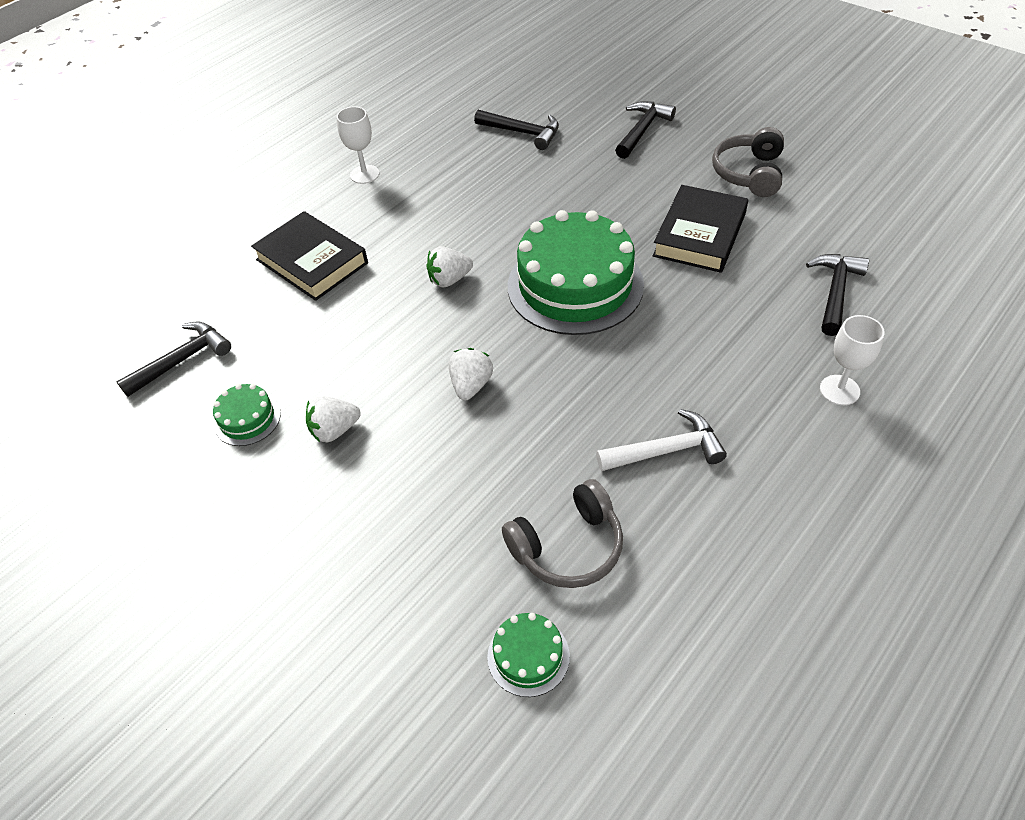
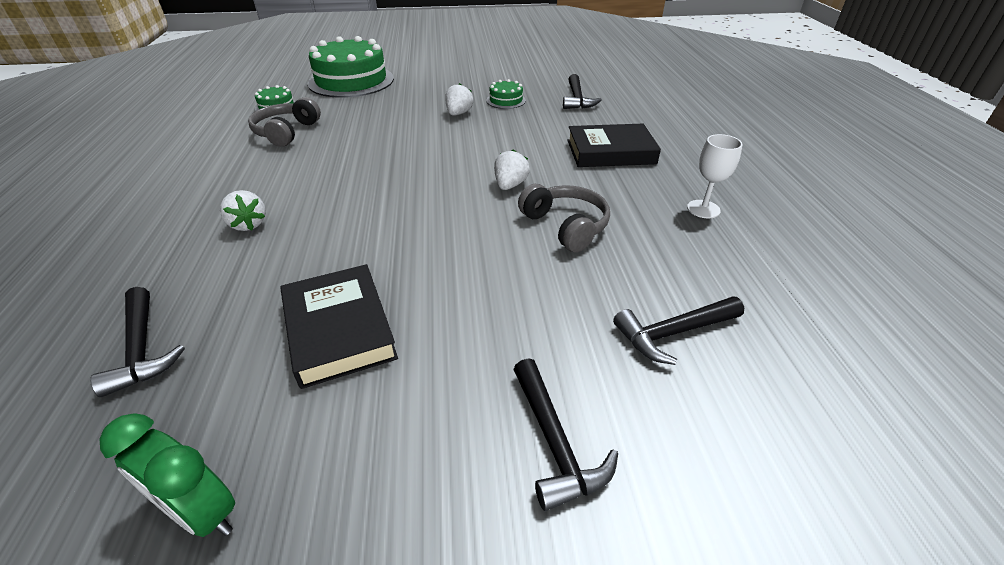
camera: 130 degrees right, 10 degrees down
(471, 385) = (413, 152): white strawberry -> white strawberry (248, 224)
(575, 285) = (414, 226): green cake -> green cake (351, 81)
(667, 450) = (256, 180): white hammer -> none
(749, 173) = (333, 466): grey headphones -> grey headphones (565, 226)
(819, 188) = (201, 512): none -> green clock
(839, 390) = (123, 265): white goblet -> none

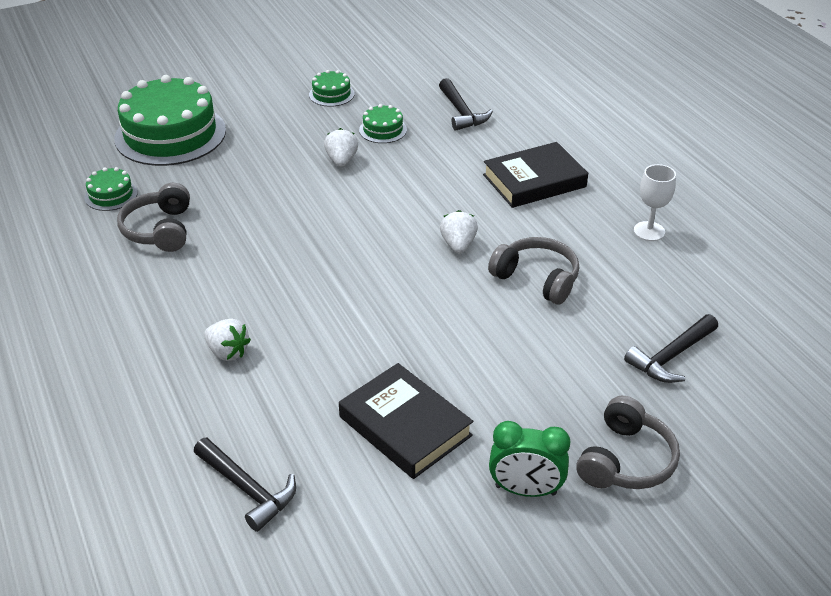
camera: 20 degrees left, 0 degrees up
(201, 512) = (413, 574): green clock -> green clock (525, 490)
(484, 76) = (331, 94): none -> green cake
(555, 443) = (626, 460): black hammer -> grey headphones

